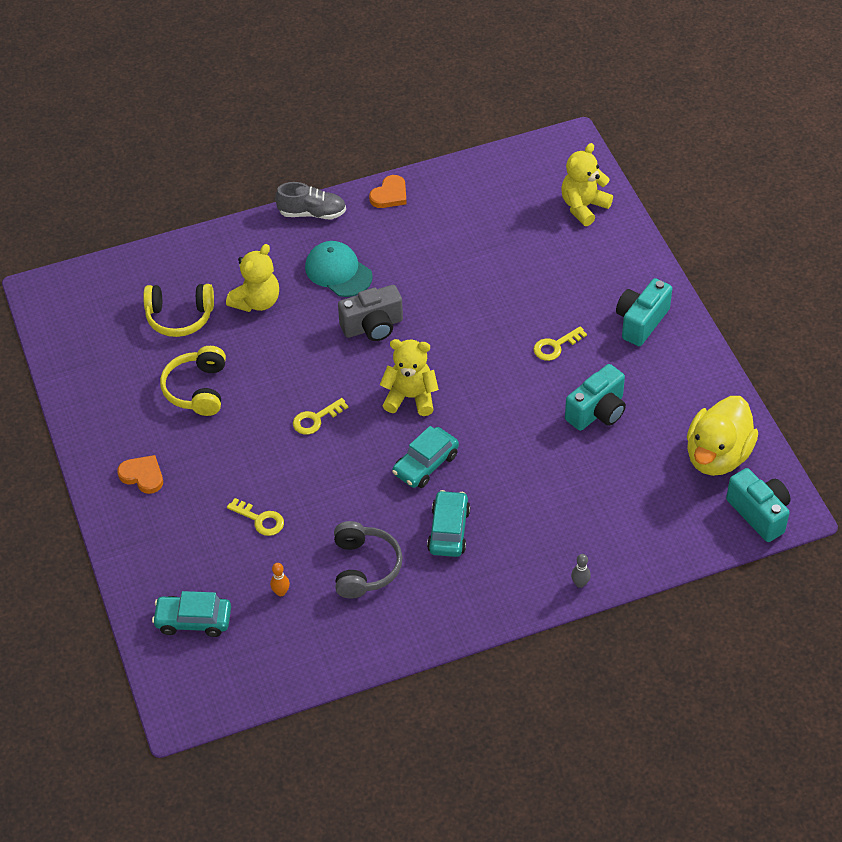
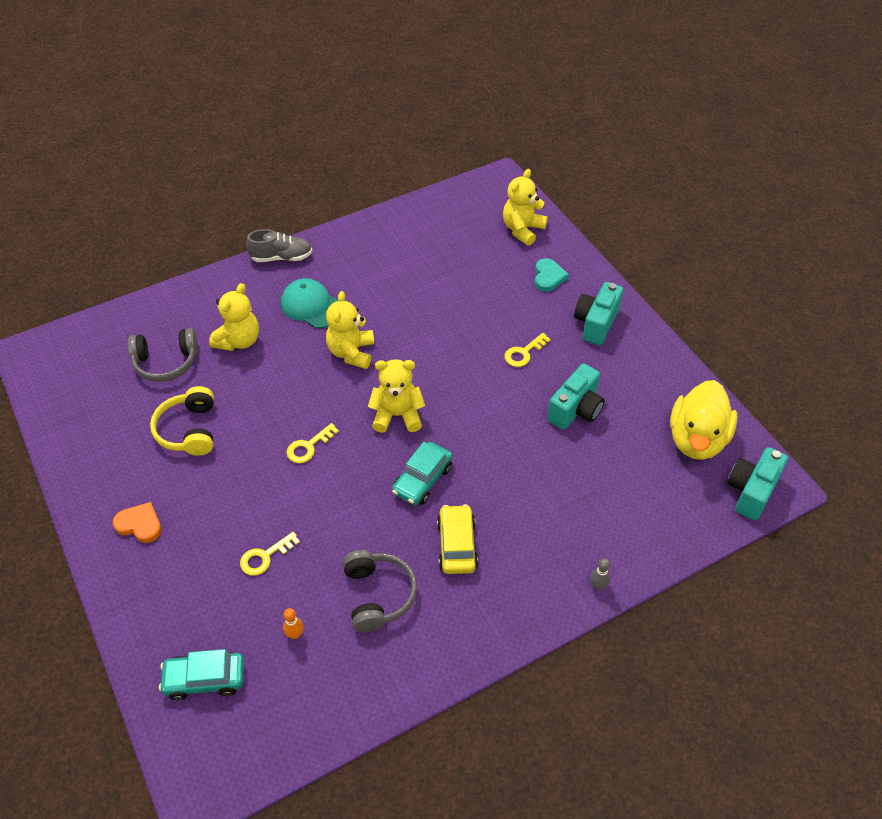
camera: 10 degrees left, 0 degrees up
(179, 317) = (166, 362): yellow headphones -> grey headphones
(260, 519) = (265, 557): yellow key -> yellow key turned 120 degrees clockwise
(373, 326) = (351, 352): grey camera -> yellow teddy bear
(390, 195) = (349, 235): orange heart -> none
(449, 530) = (457, 545): turquoise car -> yellow car
(600, 264) = (548, 277): none -> turquoise heart
(759, 513) = (751, 491): turquoise camera -> turquoise camera turned 105 degrees counterclockwise

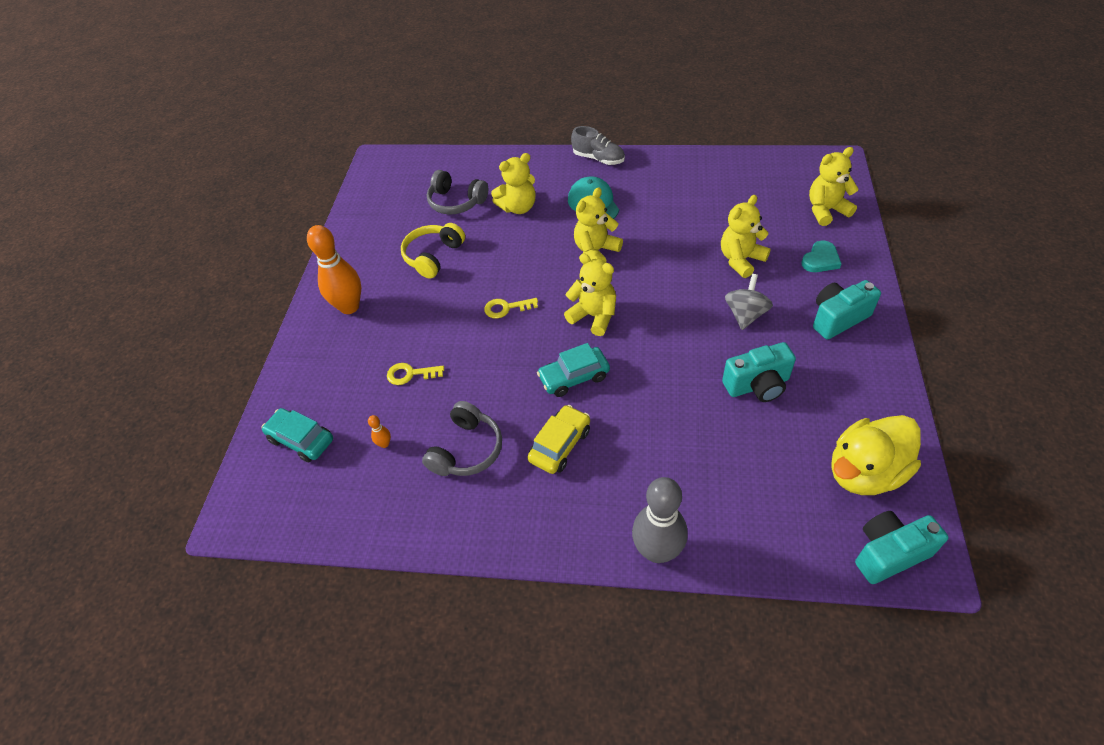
camera: 40 degrees right, 0 degrees up
(140, 524) = (349, 307): orange heart -> orange bowling pin
(485, 305) = (741, 260): none -> yellow teddy bear
(524, 353) = (745, 314): yellow key -> grey spinning top
(598, 585) = (657, 551): grey bowling pin -> grey bowling pin, size x2.50

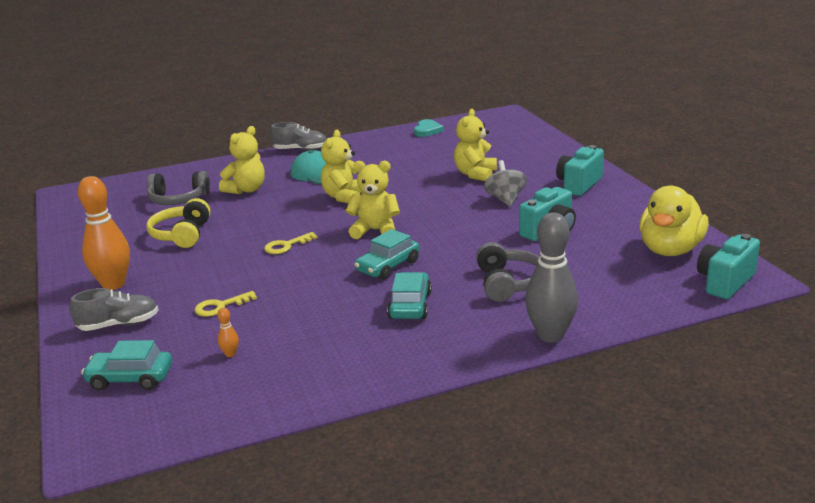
camera: 30 degrees left, 25 degrees down
(327, 364) = (119, 324): none -> grey shoe
(467, 450) = (321, 333): grey headphones -> grey headphones (508, 283)
(560, 445) = (410, 305): yellow car -> turquoise car
(820, 260) = (538, 161): turquoise heart -> turquoise heart (427, 130)
(826, 210) = (520, 137): yellow teddy bear -> none

